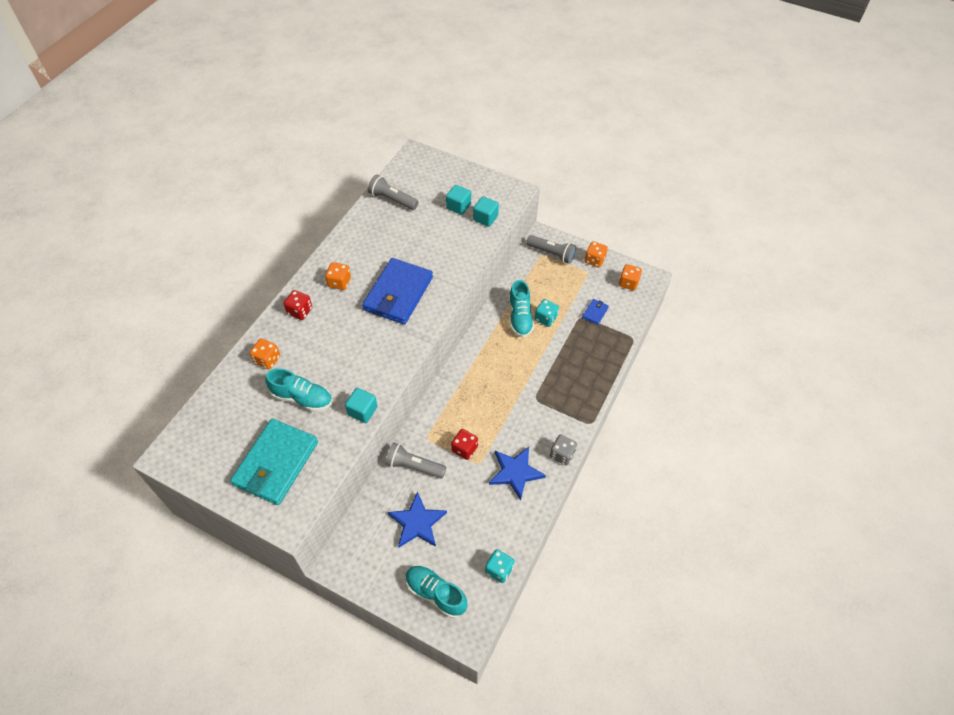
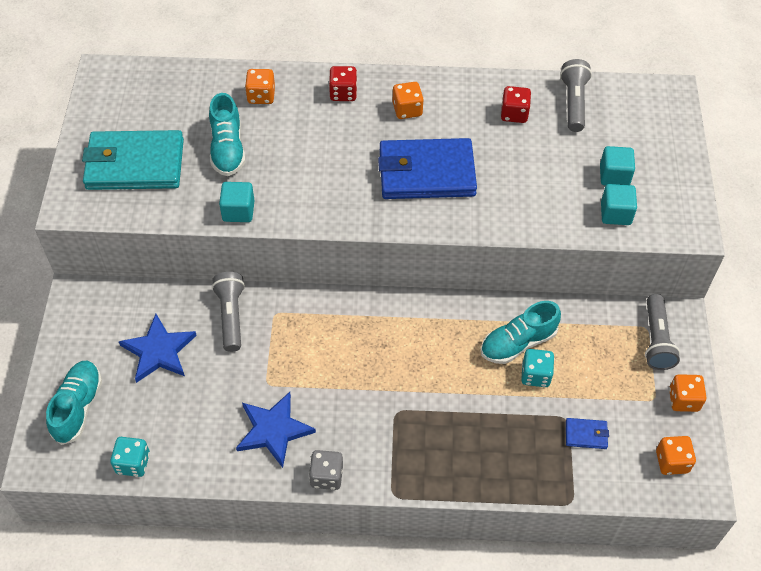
camera: 65 degrees right, 0 degrees up
(464, 449) = (280, 359): red dice -> red dice (514, 114)

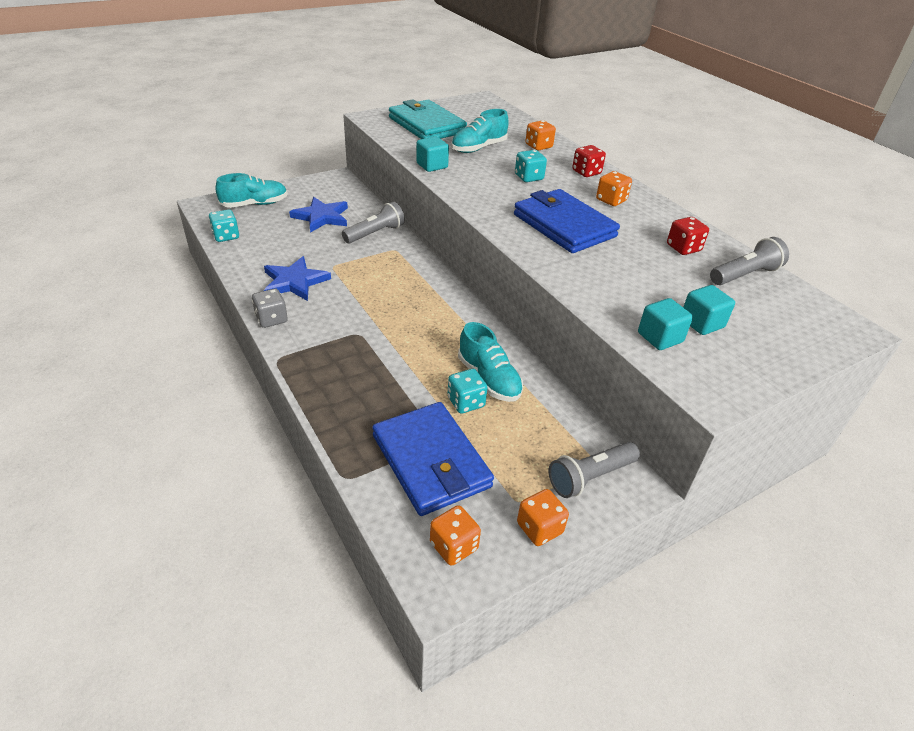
camera: 55 degrees right, 15 degrees down
(321, 144) = (529, 177): none -> turquoise dice
(518, 343) = (489, 379): turquoise shoe -> turquoise shoe turned 150 degrees counterclockwise
(586, 435) = (430, 461): blue wallet -> blue wallet, size x2.44

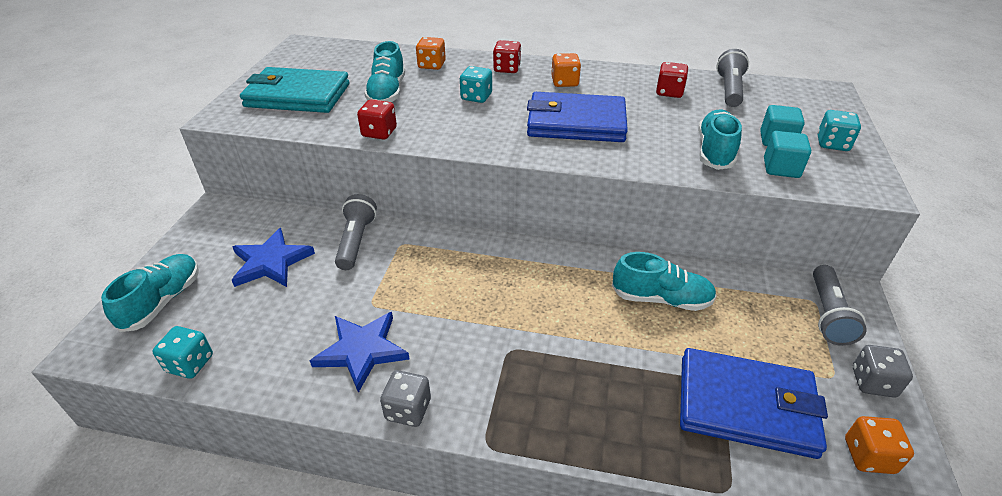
camera: 45 degrees left, 0 degrees up
(432, 166) = (379, 132): turquoise cube -> red dice
(466, 402) = (681, 332): turquoise dice -> turquoise dice (832, 144)
(539, 528) = (873, 382): orange dice -> grey dice
(629, 297) = (715, 151): none -> turquoise shoe

